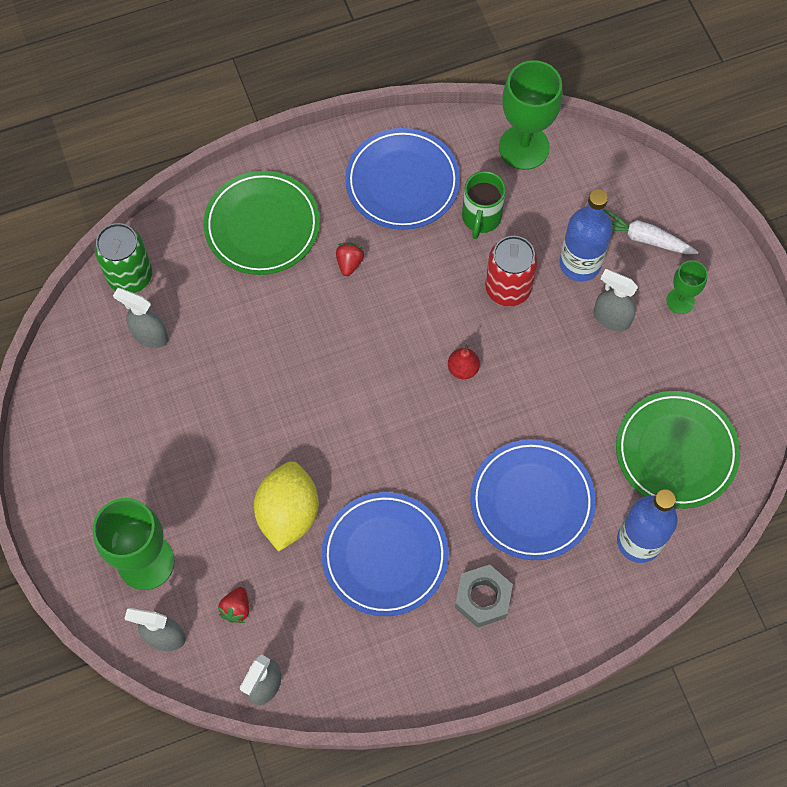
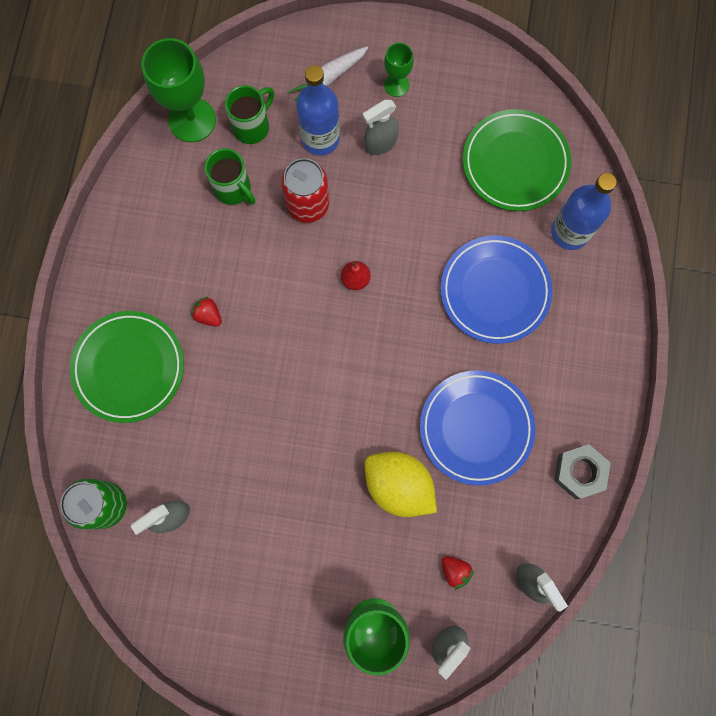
camera: 60 degrees left, 10 degrees up
(402, 182) = (162, 232): blue plate -> none
(483, 598) = (551, 372): grey nut -> grey nut (579, 472)
(552, 200) = (252, 126): none -> green mug

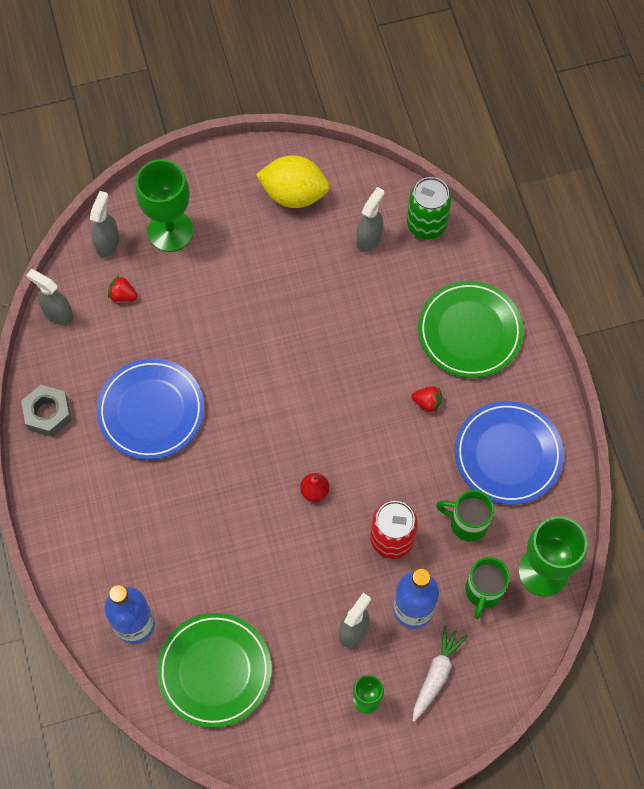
camera: 155 degrees right, 10 degrees down
(398, 485) = (197, 338): yellow lemon -> yellow lemon (294, 194)
(495, 291) = (183, 536): blue plate -> blue plate (508, 454)

